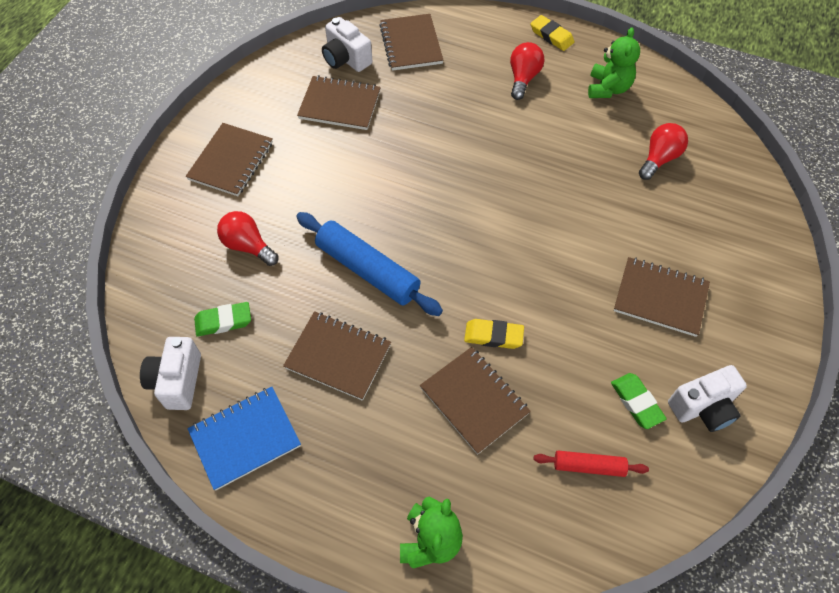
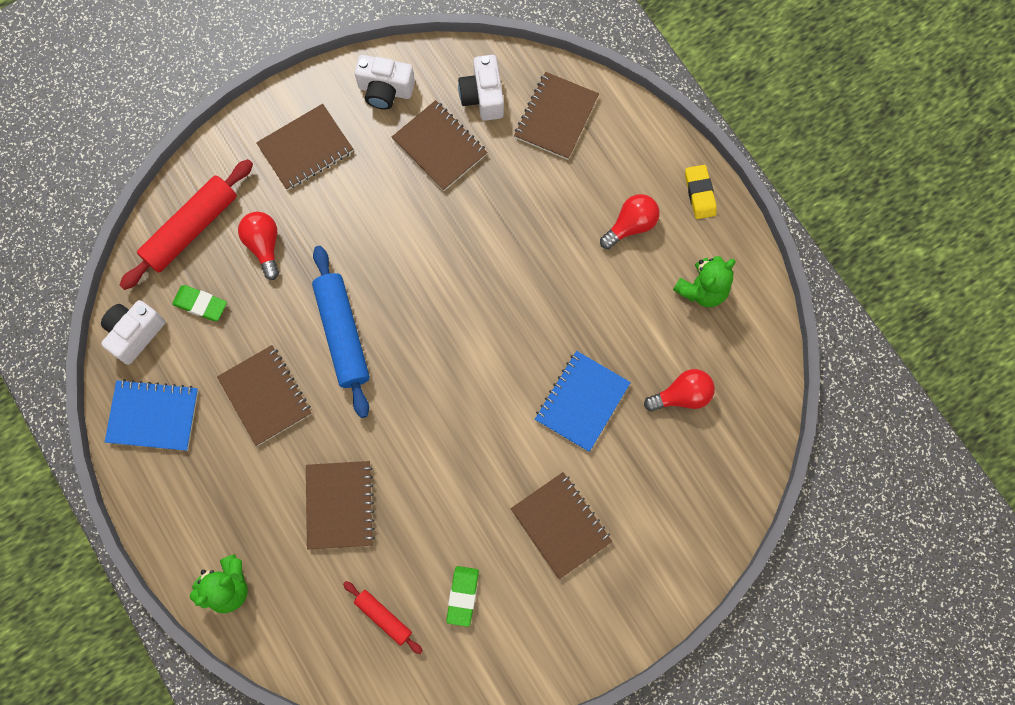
camera: 35 degrees right, 15 degrees up
(172, 270) = (191, 229): none -> red rolling pin
(493, 336) = (397, 462): yellow eraser -> none
(594, 204) = (582, 402): none -> blue notebook
(703, 407) = (511, 637): white camera -> white camera (385, 90)

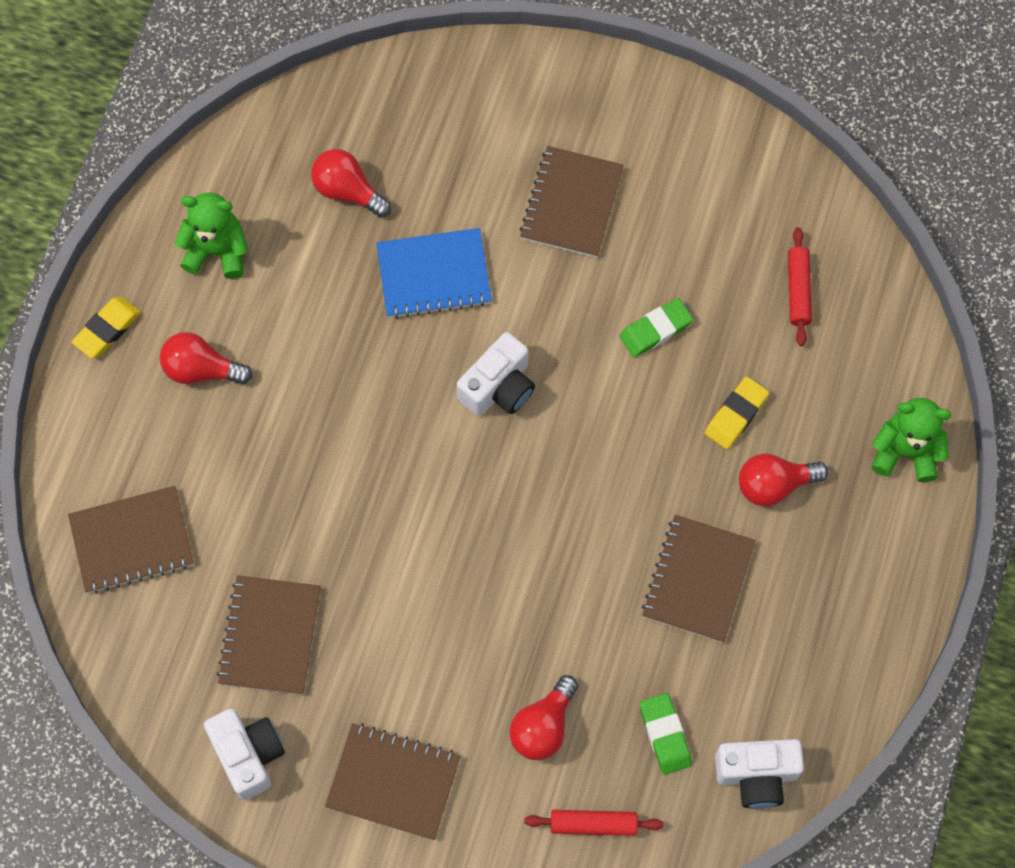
camera: 130 degrees left, 5 degrees down
(153, 416) = (819, 674): blue notebook -> none
(191, 229) = (593, 824): red rolling pin -> red rolling pin, size x0.54
(279, 489) = (774, 485): none -> red light bulb
(340, 505) = (736, 415): brown notebook -> yellow eraser
(342, 334) = (567, 559): blue rolling pin -> none
(462, 596) = (714, 238): green eraser -> green eraser (655, 330)
(483, 97) = (169, 639): white camera -> white camera (499, 388)

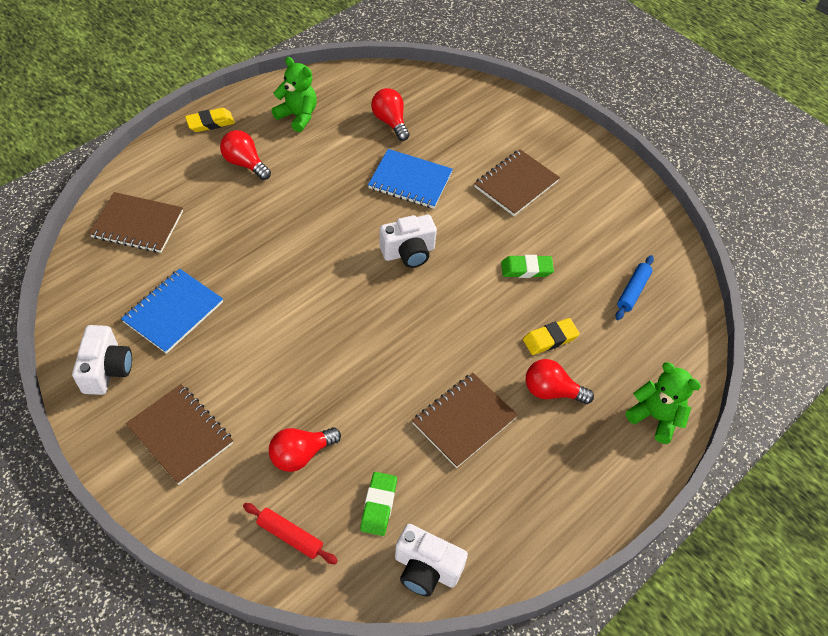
camera: 25 degrees right, 15 degrees down
(270, 636) = (173, 312): brown notebook -> blue notebook
(798, 290) = (632, 291): red rolling pin -> blue rolling pin

